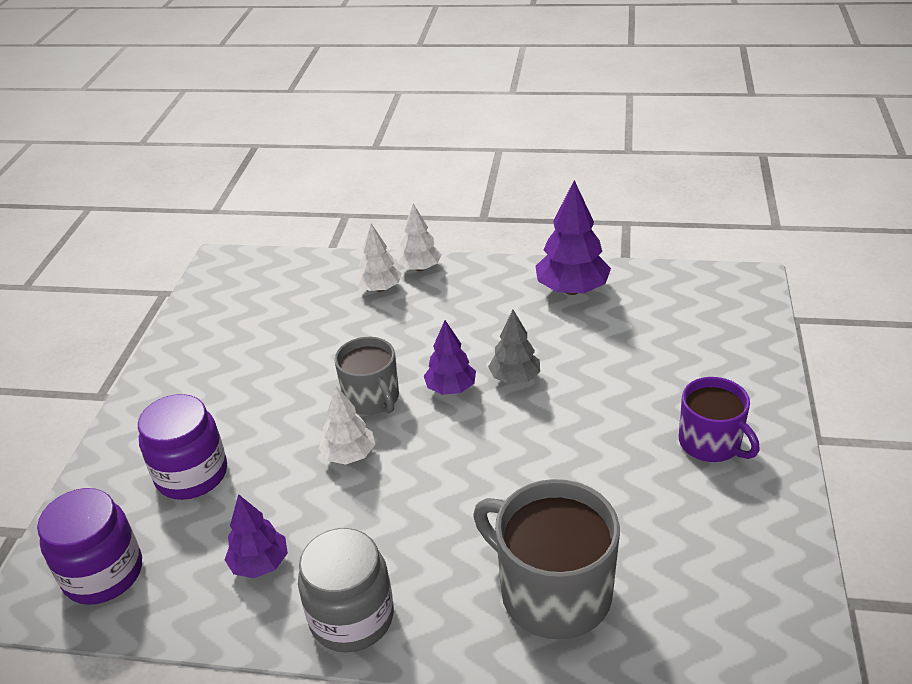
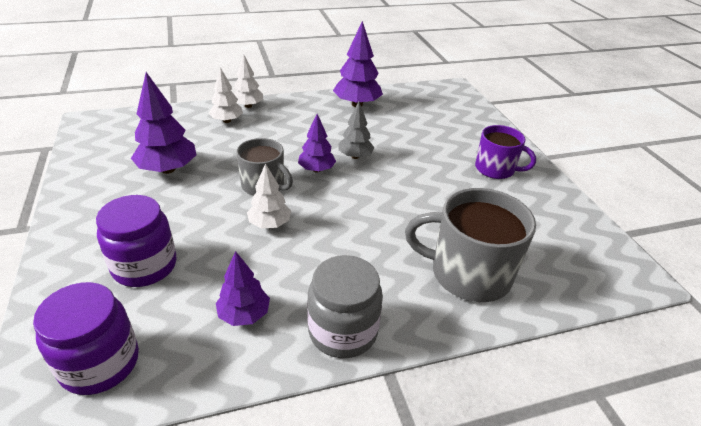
camera: 30 degrees left, 0 degrees up
(275, 350) = (168, 169): none -> purple tree

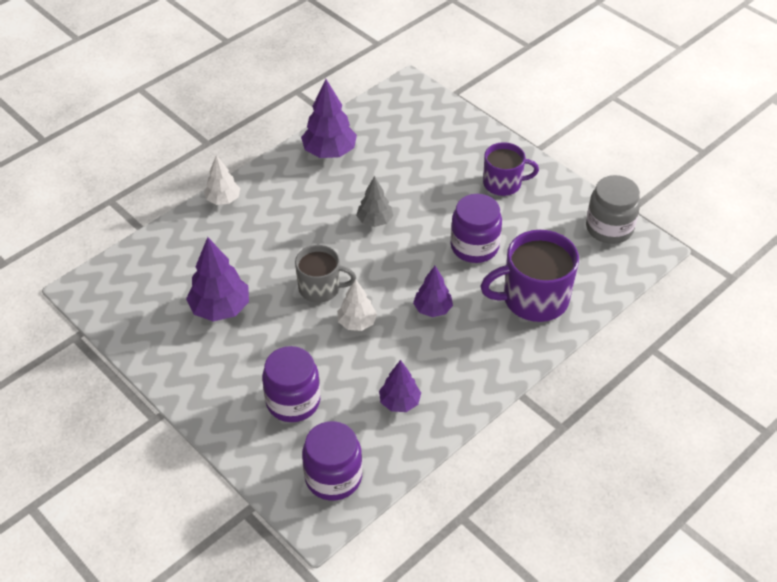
camera: 25 degrees left, 10 degrees up
(227, 121) = (220, 228): white tree -> none
(316, 170) = (352, 251): purple tree -> purple tree (432, 309)
(343, 331) = (475, 382): grey jar -> grey jar (609, 228)
(434, 206) = (474, 246): none -> purple jar
(468, 273) = (533, 299): grey mug -> purple mug

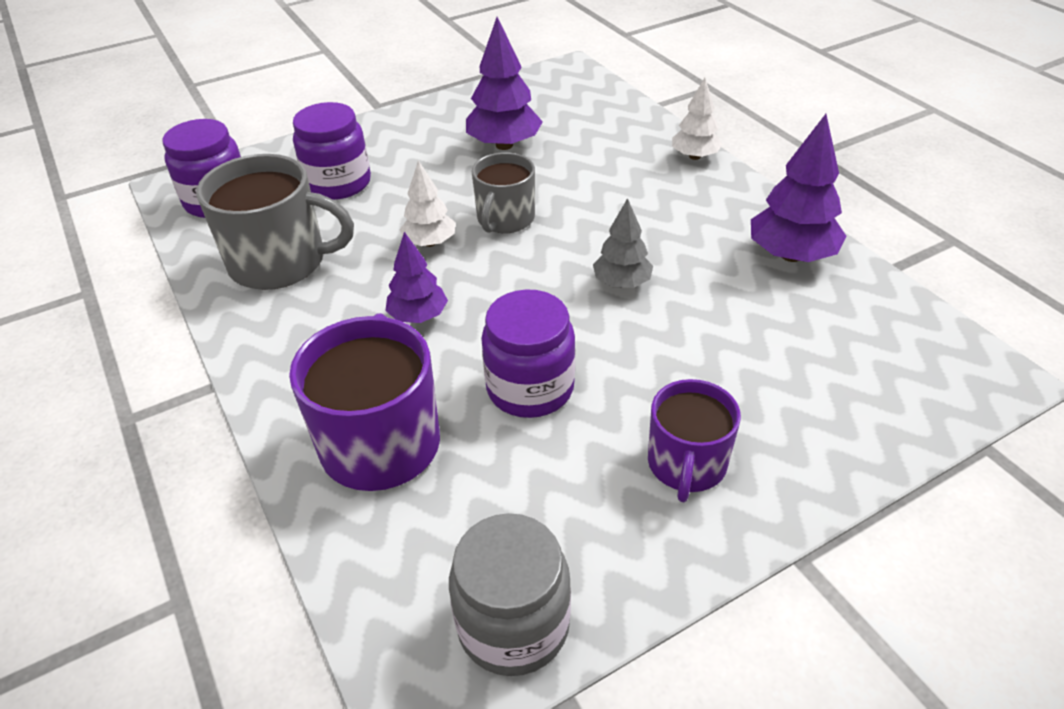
camera: 105 degrees right, 5 degrees down
(399, 402) = (280, 262): purple tree -> grey mug

